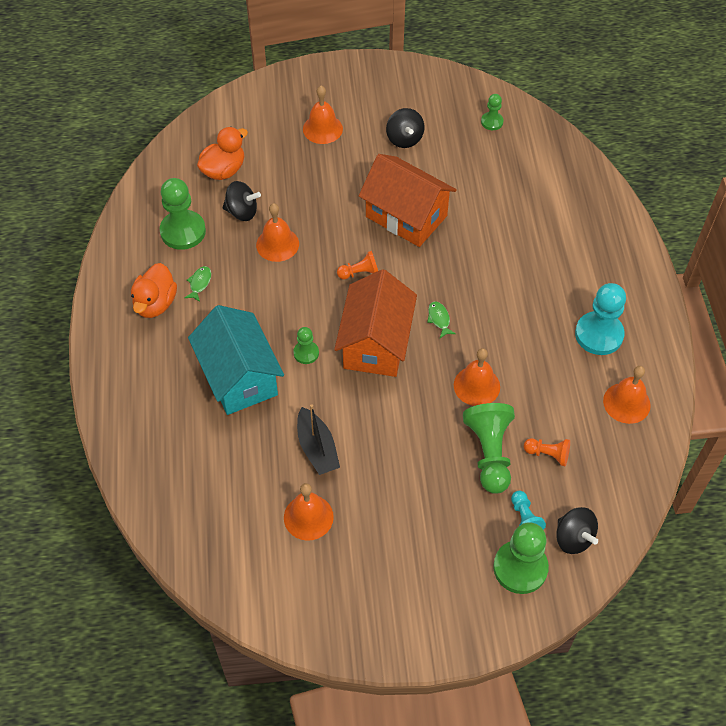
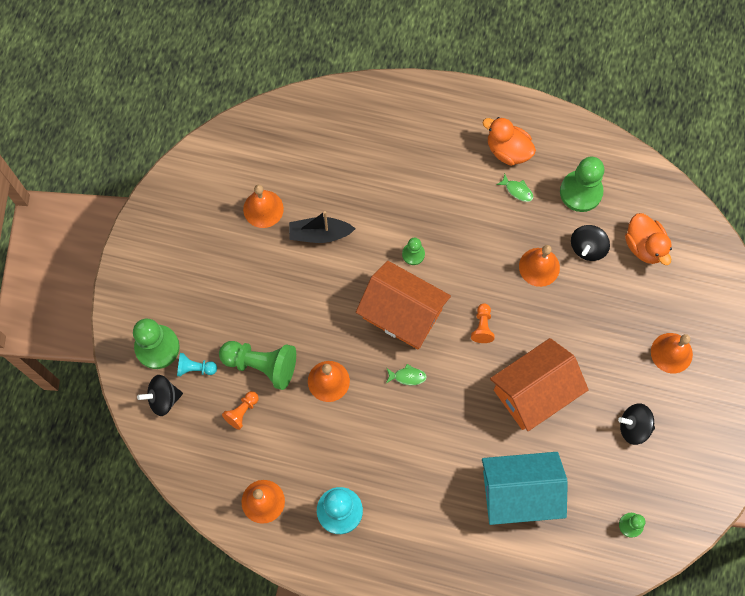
camera: 110 degrees right, 15 degrees up
(239, 377) = (409, 195): turquoise house -> turquoise house (519, 493)

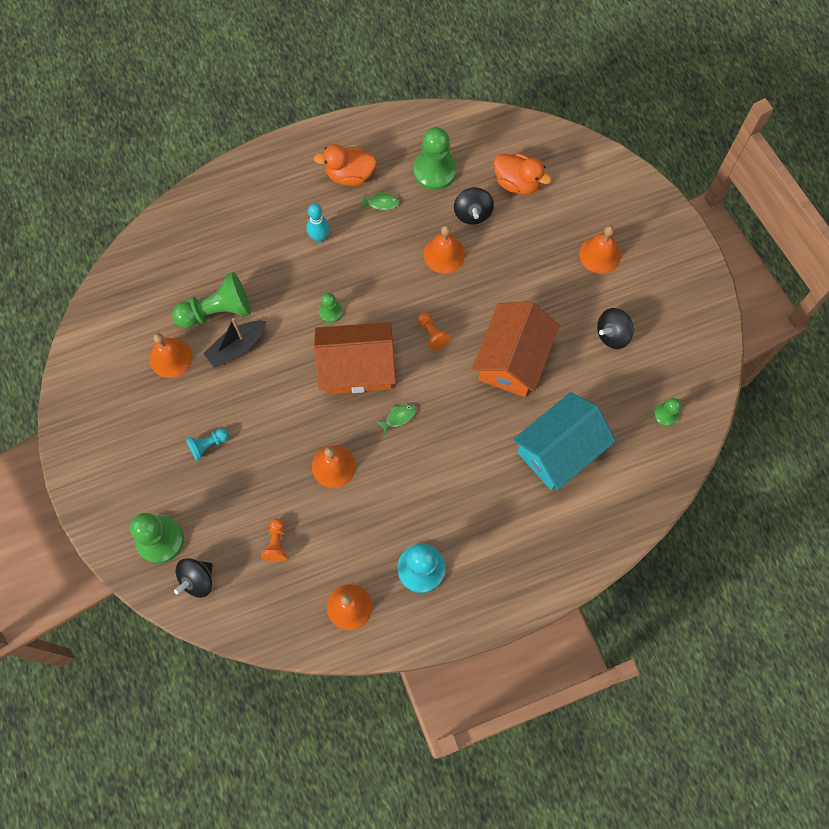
camera: 35 degrees left, 0 degrees up
(195, 368) = (207, 534): turquoise pawn -> turquoise pawn (208, 445)
(261, 365) = (265, 492): green pawn -> green pawn (217, 311)
(447, 187) = (319, 237): none -> turquoise bowling pin

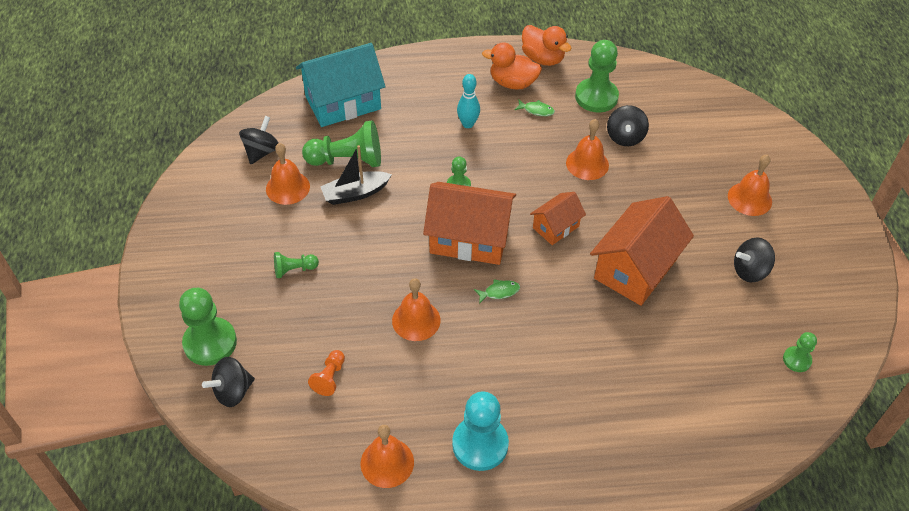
camera: 15 degrees right, 20 degrees down
(131, 323) = (261, 152): none -> black spinning top
(208, 445) = (294, 269): turquoise pawn -> green pawn
(432, 334) = (556, 227): orange pawn -> orange house
(517, 182) = (677, 122): orange duck -> orange duck (543, 58)
(559, 450) = (667, 365): turquoise house -> turquoise house (343, 103)

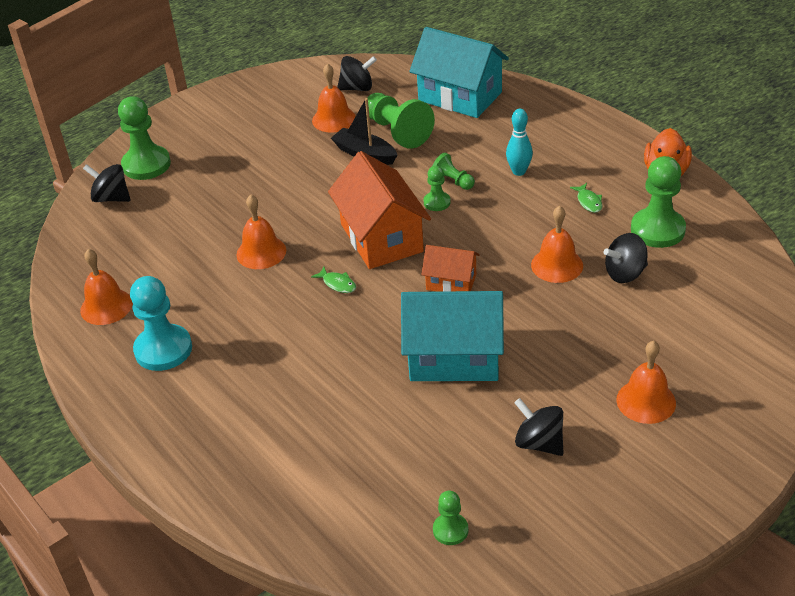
camera: 60 degrees right, 10 degrees down
(294, 269) = (253, 166): green pawn -> green pawn (453, 181)
(329, 378) = (163, 237): orange pawn -> none
(512, 83) = (606, 171): orange duck -> none
(635, 268) = (454, 357): orange house -> turquoise house

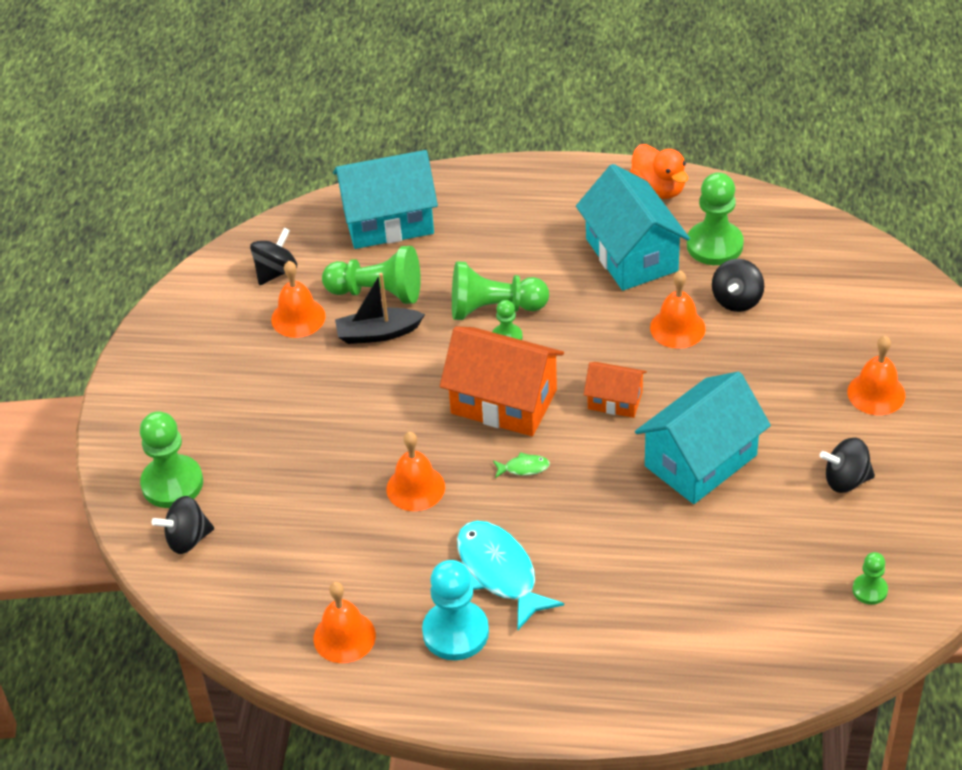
camera: 45 degrees left, 5 degrees up
(236, 334) = (499, 572): none -> turquoise fish
(451, 282) = (615, 400): orange house -> orange house turned 45 degrees clockwise
(453, 181) = (494, 308): green pawn -> green pawn, size x1.90
(519, 171) = (538, 263): turquoise bowling pin -> none
(588, 202) = (631, 255): green fish -> turquoise house

